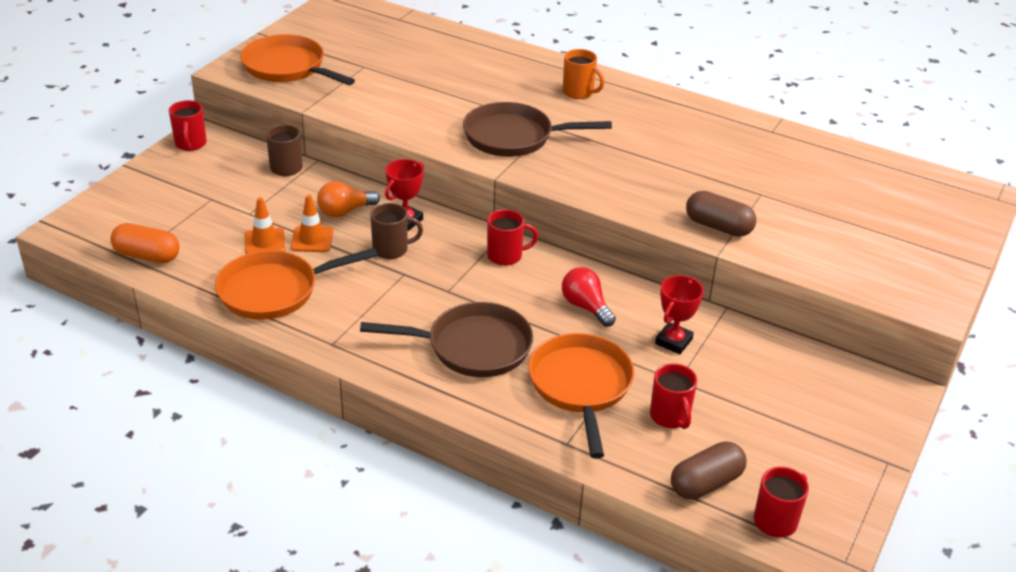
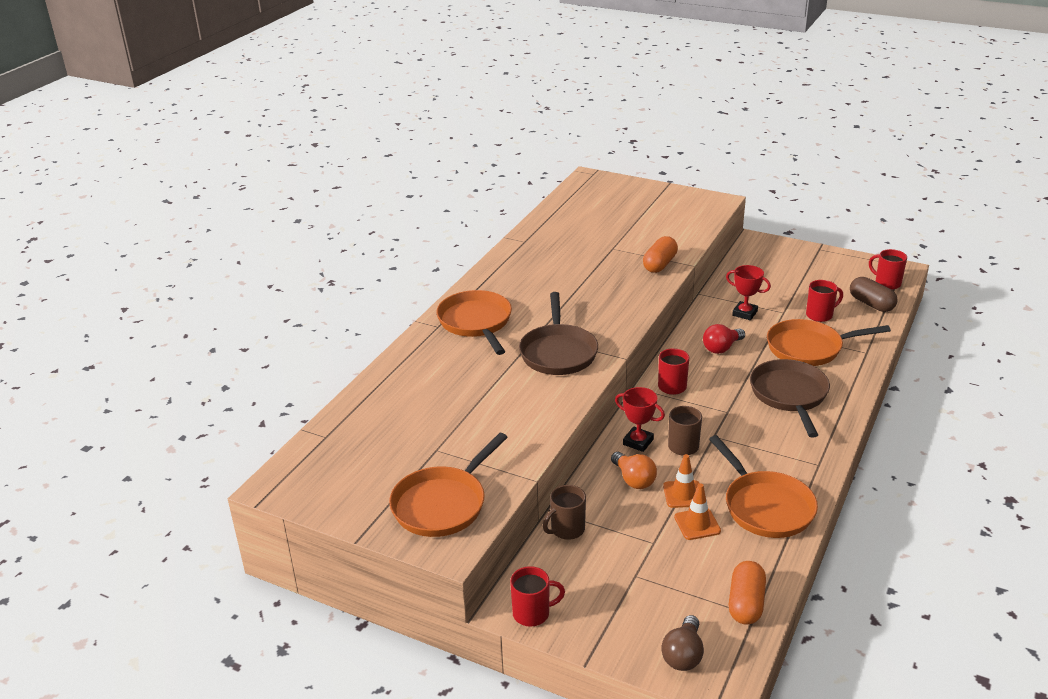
camera: 90 degrees left, 5 degrees down
(107, 213) = (683, 655): none -> brown light bulb
(579, 92) = (476, 323): orange mug -> orange pan
(718, 226) = (659, 264): brown capsule -> orange capsule

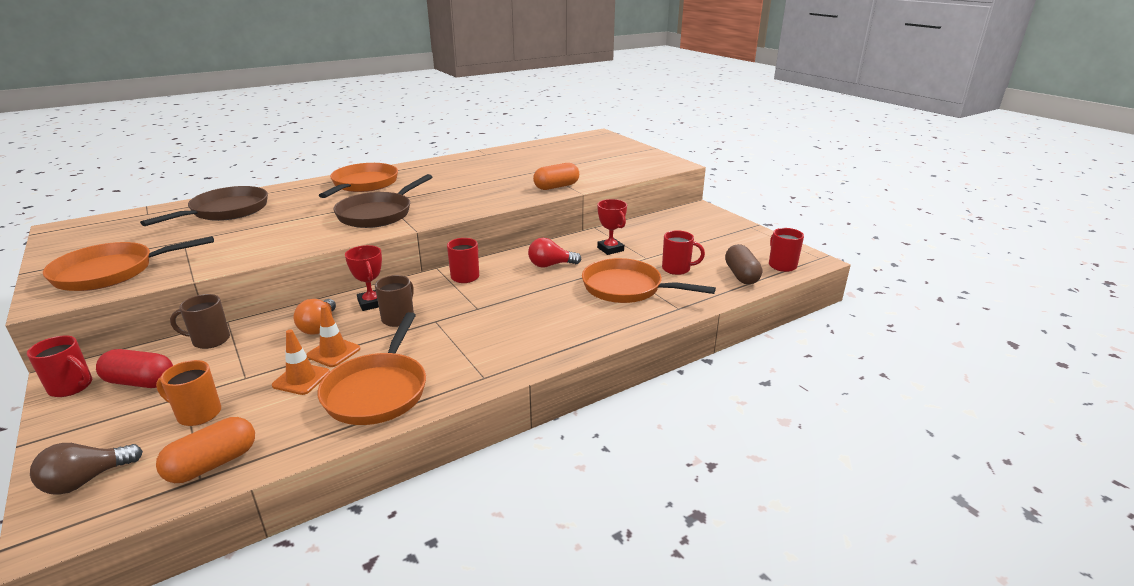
camera: 30 degrees right, 5 degrees down
(580, 584) = (140, 382): none -> red capsule
(671, 581) = (198, 414): none -> orange mug
(789, 395) = (550, 315): brown pan -> brown pan (226, 211)

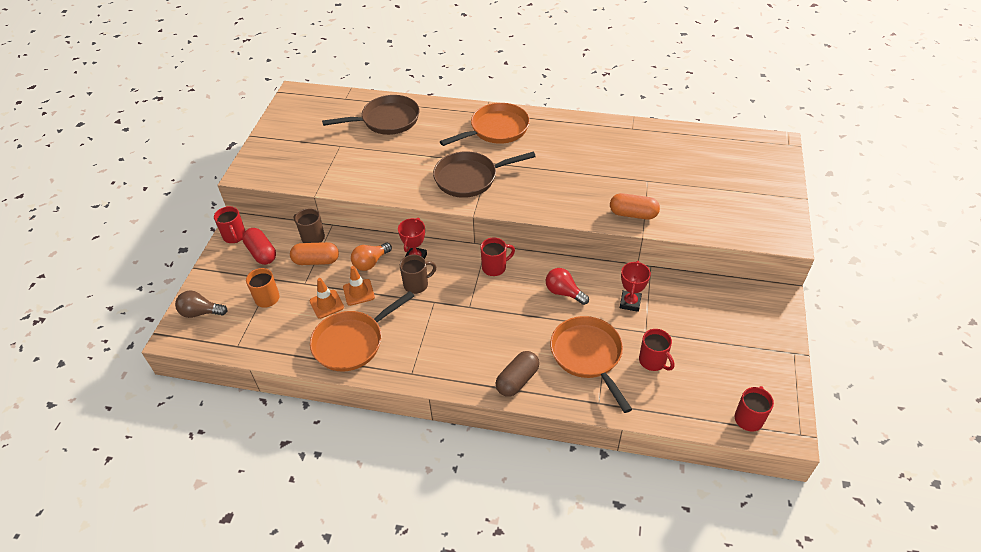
camera: 45 degrees right, 20 degrees up
(112, 272) = (286, 161): orange pan -> none
(212, 464) = (248, 340): orange capsule -> orange capsule (316, 261)
(741, 275) = (696, 404): brown capsule -> brown capsule (517, 380)

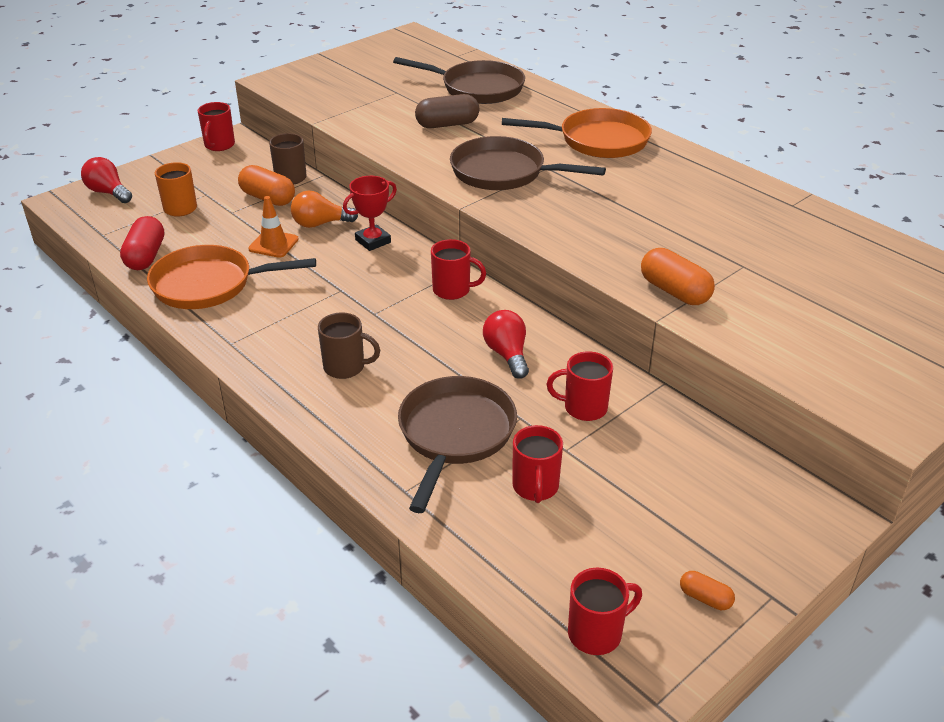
camera: 35 degrees right, 10 degrees down
(201, 312) = (108, 192): brown light bulb -> red light bulb
(261, 253) = (225, 169): red capsule -> red capsule (145, 256)
(326, 304) = (228, 239): orange traffic cone -> none
(417, 284) = (343, 265): brown mug -> brown mug (345, 367)
(517, 380) = (336, 412): brown capsule -> brown capsule (447, 124)
(588, 356) = (454, 435): orange pan -> brown pan
(630, 303) = (584, 408): red trophy -> red mug
(771, 371) = (705, 598): none -> orange capsule

